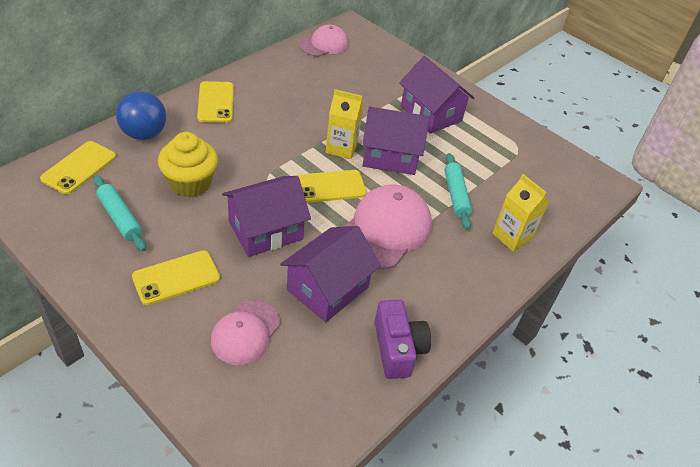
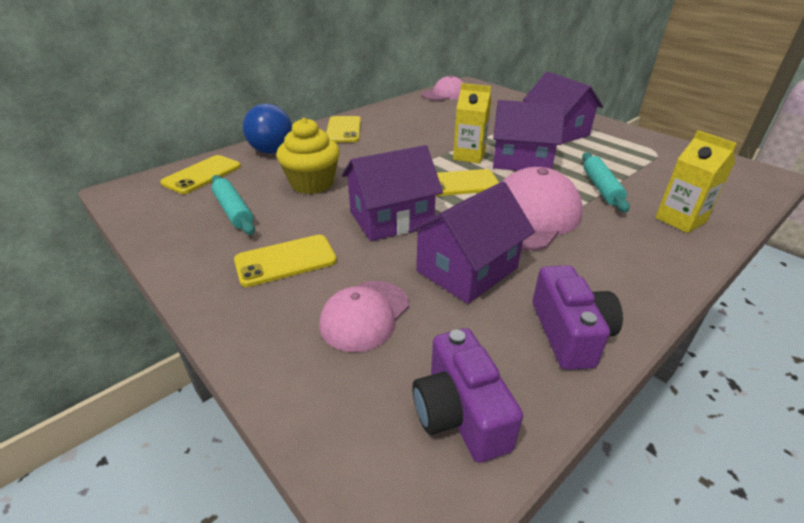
camera: 10 degrees right, 10 degrees down
(312, 411) = (460, 413): none -> purple camera

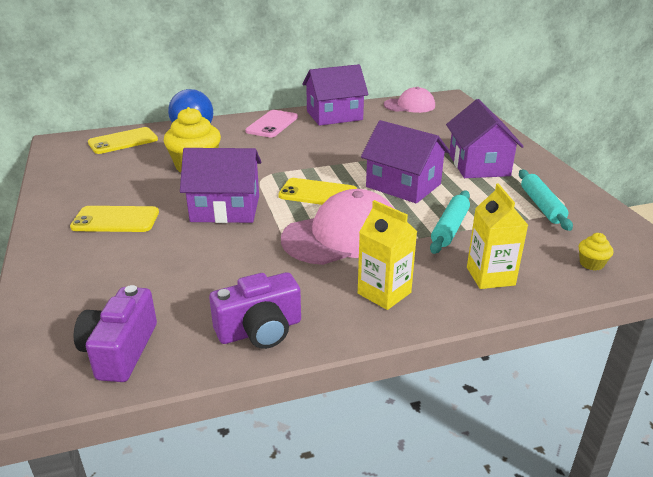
camera: 25 degrees right, 5 degrees down
(234, 211) = (117, 174): turquoise rolling pin -> turquoise rolling pin (542, 206)
(343, 130) = (272, 124): yellow phone -> pink phone
(365, 315) = (128, 272): pink cap -> none
(467, 269) = (238, 262): purple house -> purple house (334, 115)
(469, 156) = (357, 171): yellow carton -> yellow carton (384, 293)
(569, 333) = (260, 330): purple camera -> purple camera turned 45 degrees clockwise
(729, 190) = (591, 264): none -> yellow cupcake

